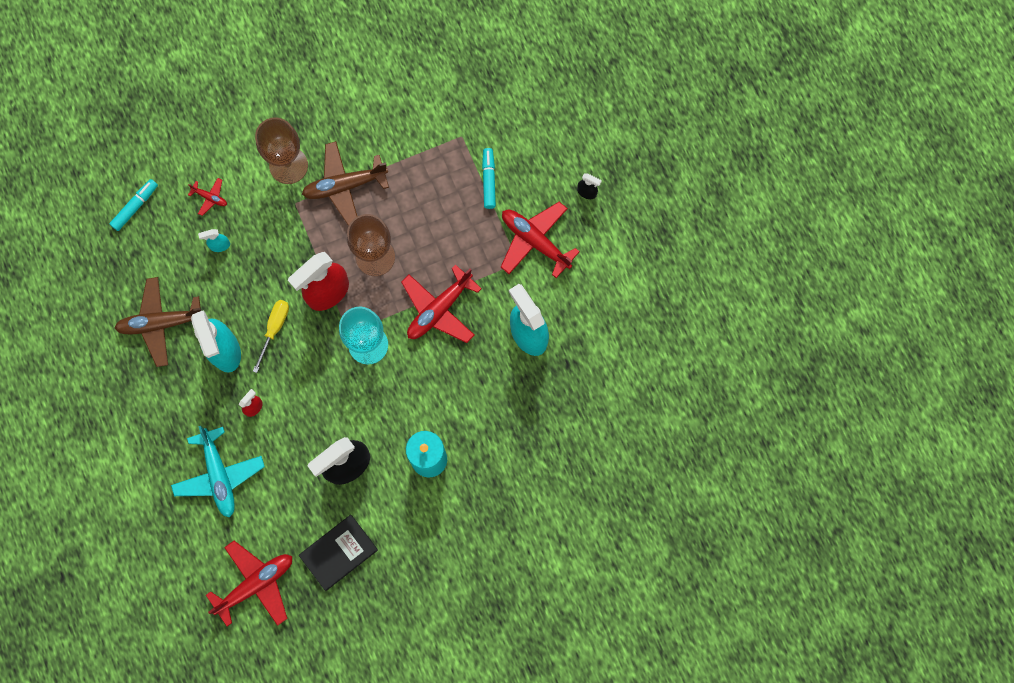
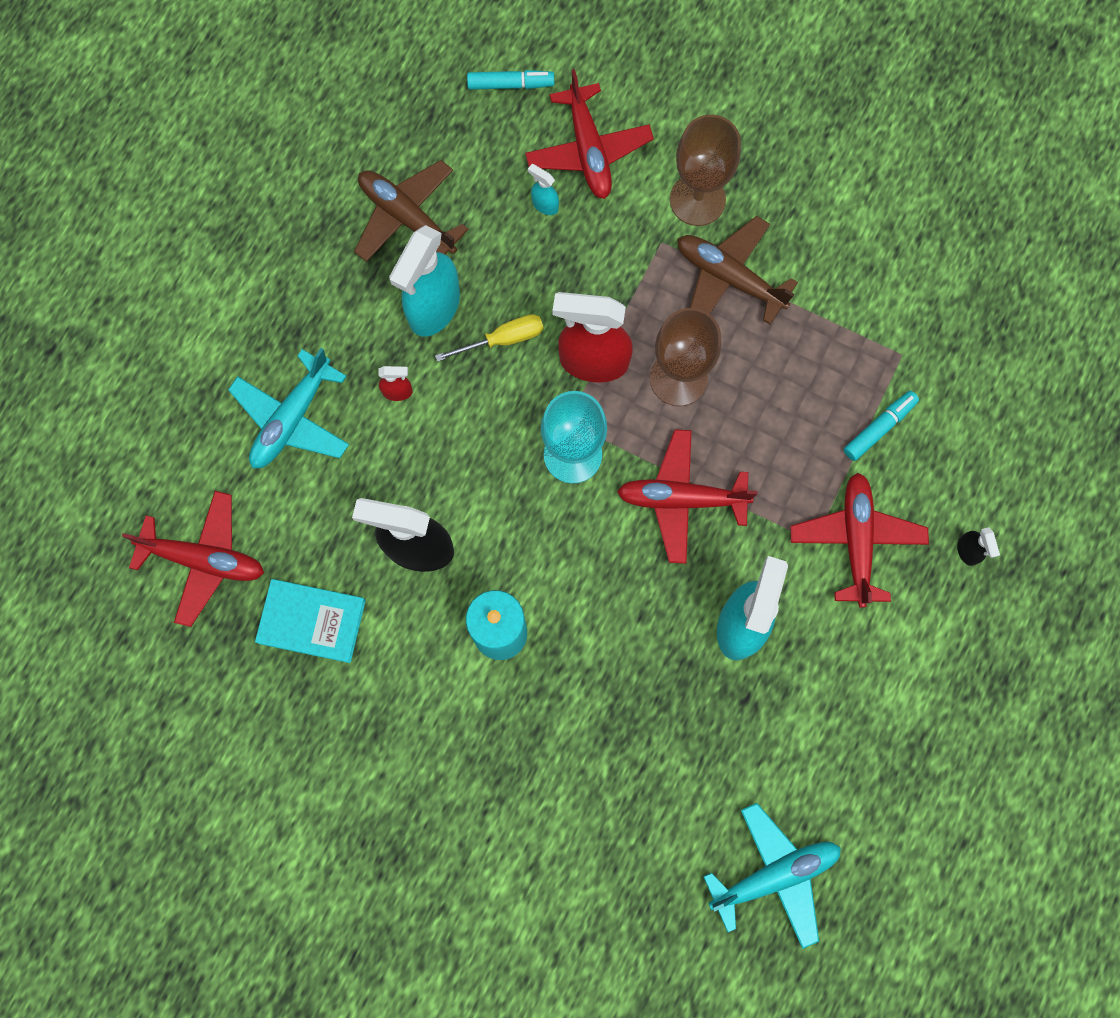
camera: 50 degrees right, 0 degrees up
(210, 197) = (588, 150): red plane -> red plane, size x2.13
(339, 552) = (312, 621): black book -> turquoise book
(663, 423) = (774, 875): none -> turquoise plane

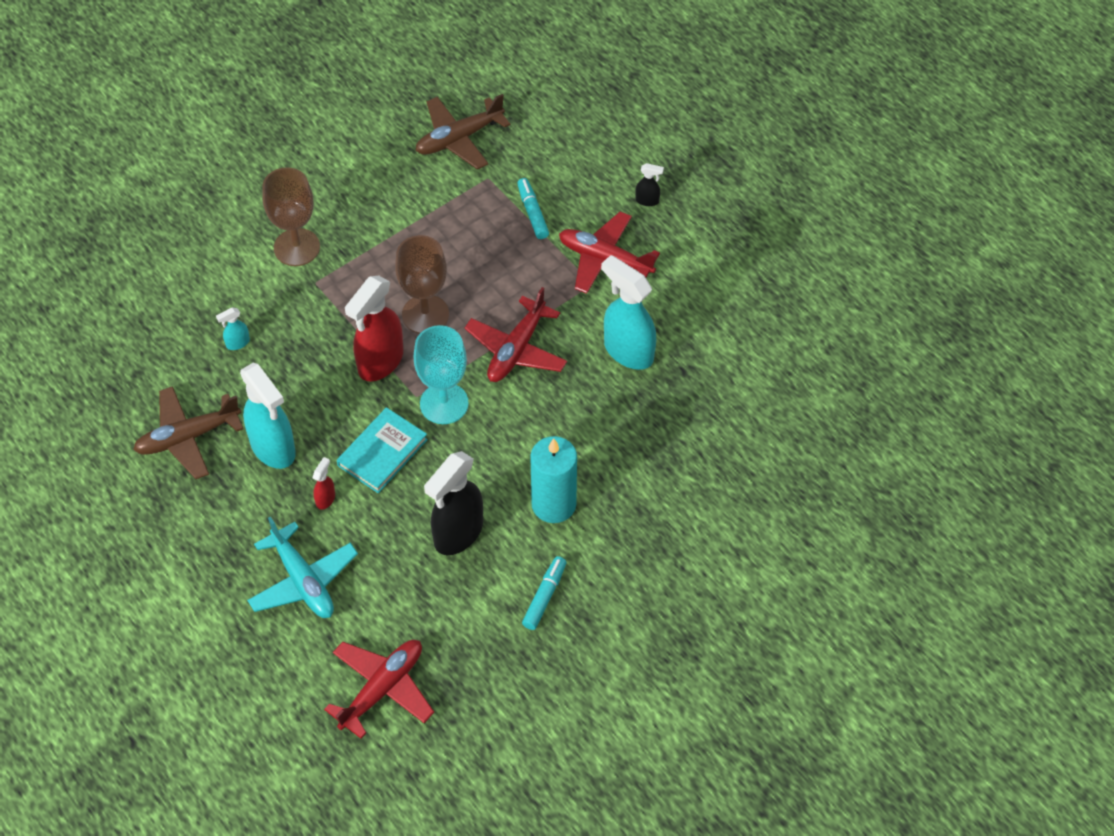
camera: 65 degrees left, 20 degrees down
(312, 621) = (475, 629): turquoise book -> turquoise book (382, 452)
(503, 339) = (327, 412): yellow screwdriver -> none
(510, 84) = (125, 326): turquoise marker -> turquoise marker (544, 596)
(588, 150) = (212, 298): red plane -> none
(729, 278) = (368, 253): brown plane -> brown plane (459, 138)
(774, 875) = (814, 404): turquoise plane -> none

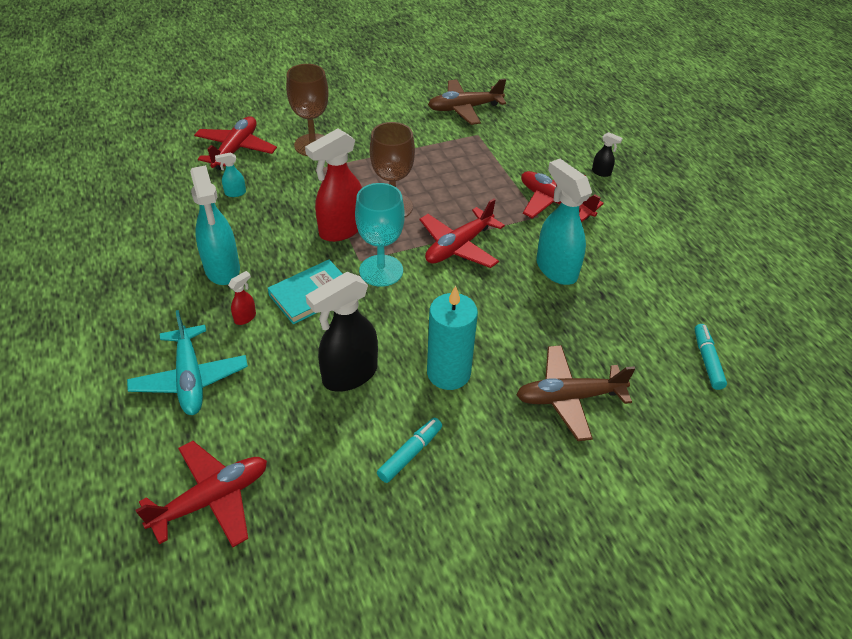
camera: 15 degrees right, 10 degrees down
(188, 437) = (159, 246): brown plane -> brown plane (569, 398)
(207, 279) = (235, 150): none -> red plane
(532, 213) = (505, 161): turquoise marker -> turquoise marker (707, 360)

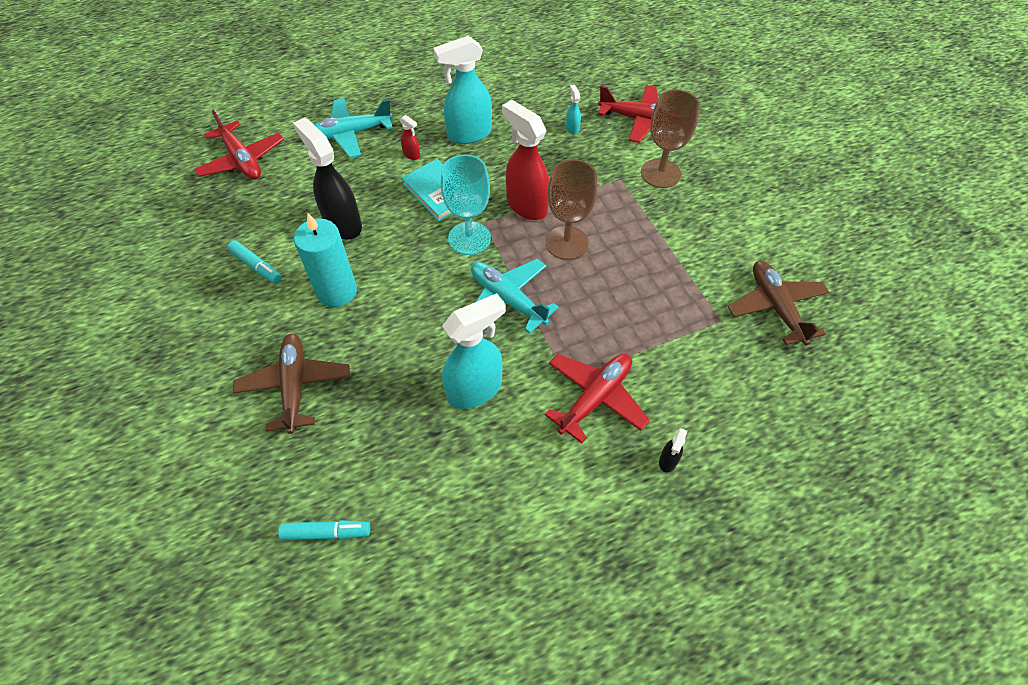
camera: 90 degrees right, 10 degrees up
(459, 246) = (508, 300): red plane -> turquoise plane

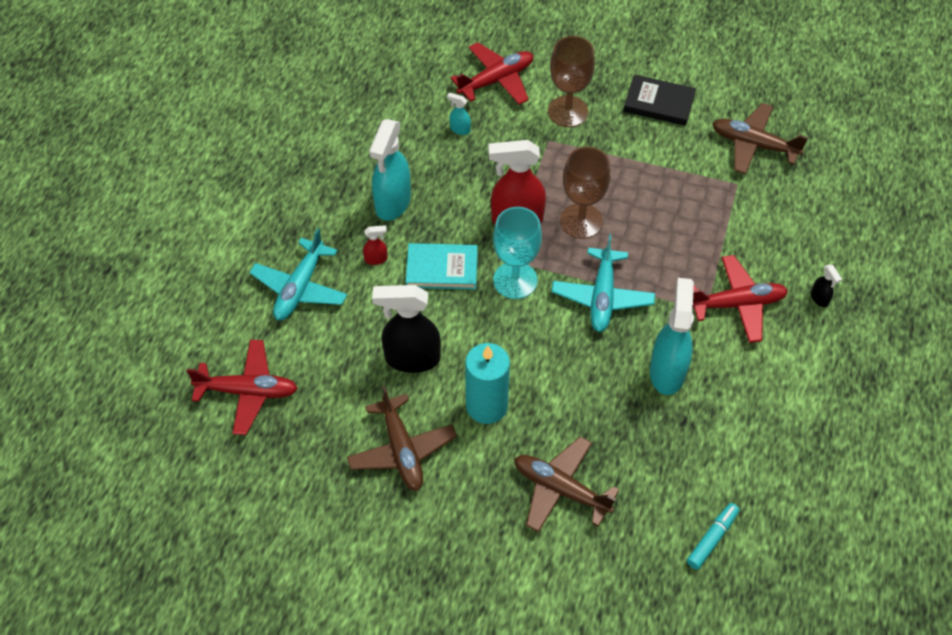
camera: 50 degrees left, 0 degrees up
(256, 266) = (401, 450): turquoise marker -> brown plane
(508, 300) = (602, 296): turquoise plane -> turquoise plane turned 75 degrees counterclockwise
(595, 398) = (737, 304): red plane -> red plane turned 90 degrees clockwise
(738, 220) = (659, 103): none -> black book

